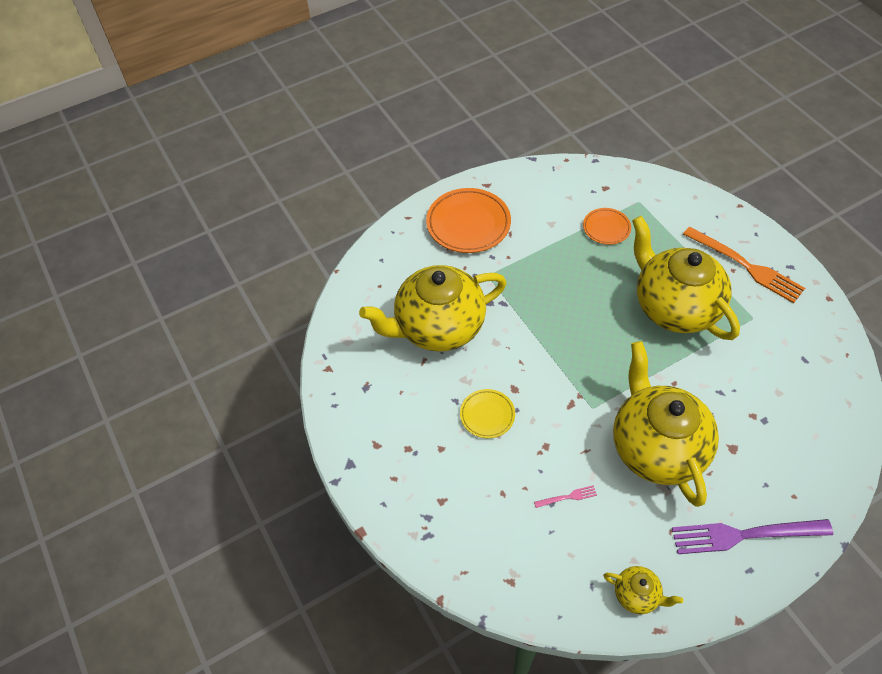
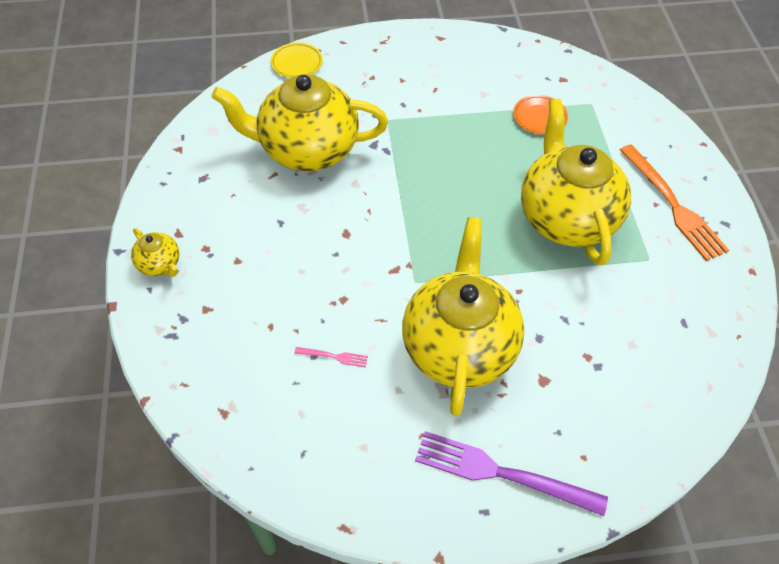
camera: 20 degrees right, 0 degrees up
(468, 224) = (398, 67): orange plate -> none
(487, 415) = (303, 247): yellow plate -> yellow plate (297, 63)
(637, 595) = (345, 483): yellow teapot -> yellow teapot (160, 264)

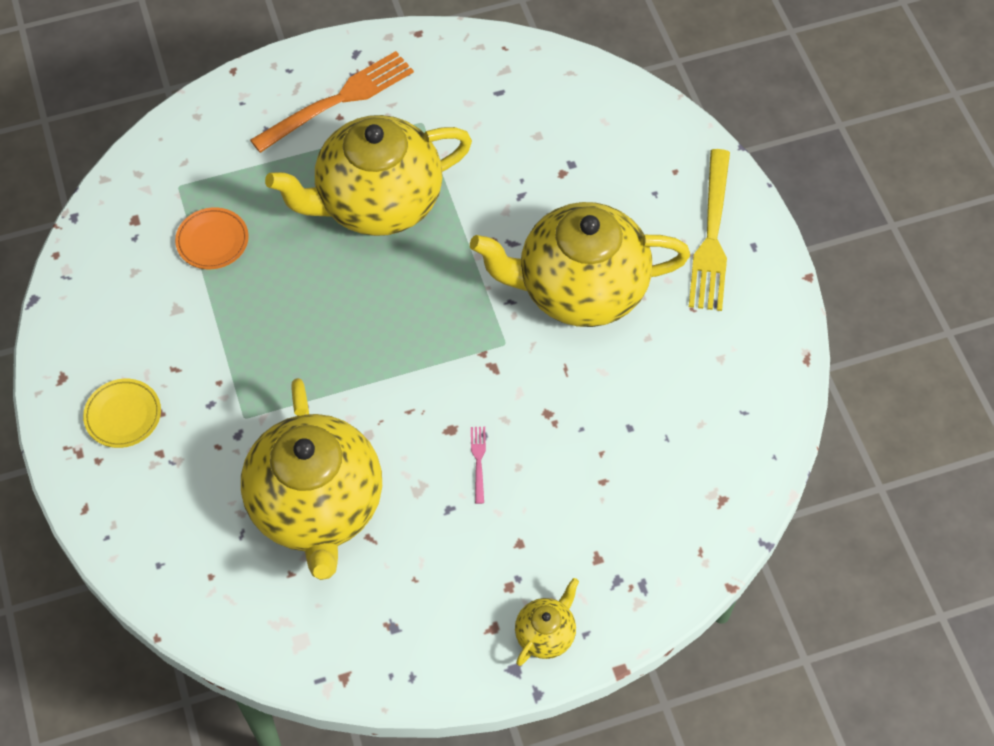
camera: 100 degrees left, 5 degrees up
(297, 63) = (141, 562): yellow plate -> yellow plate (123, 415)
(335, 356) = (624, 406): pink fork -> pink fork (478, 460)
(500, 473) = (712, 237): purple fork -> yellow fork

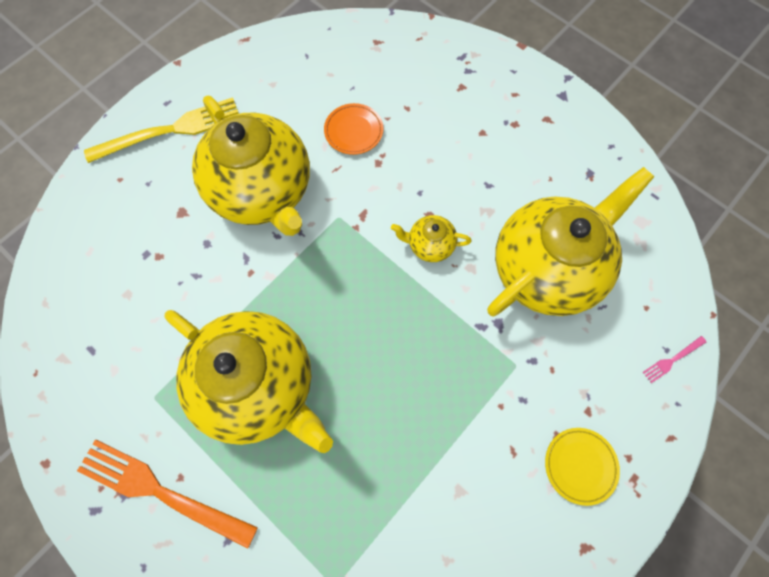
camera: 120 degrees left, 10 degrees up
(212, 241) = (375, 507): orange plate -> orange plate (354, 131)
(478, 460) = (441, 186): pink fork -> pink fork (672, 360)
(546, 634) = (529, 90): yellow teapot -> yellow teapot (430, 245)

